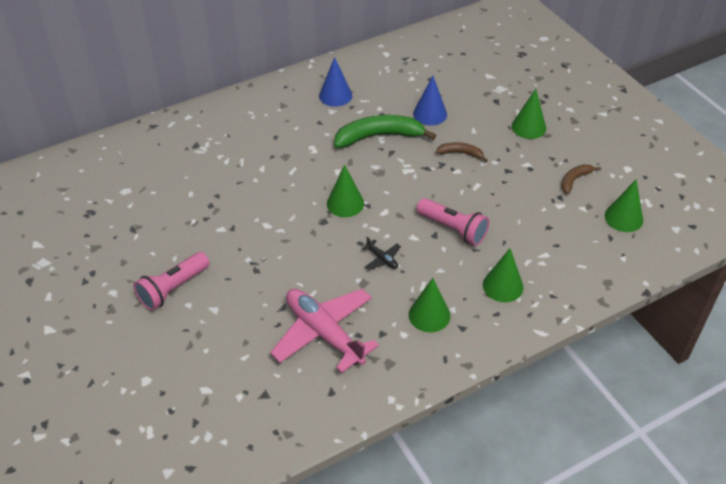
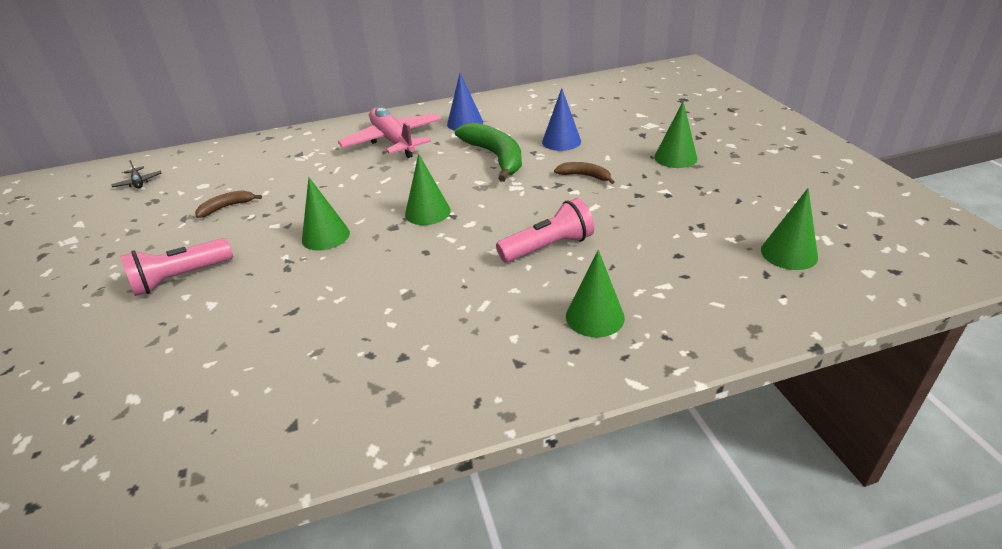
camera: 15 degrees right, 10 degrees down
(324, 333) = (326, 347): pink plane -> pink plane (393, 141)
(379, 136) = (495, 157): green banana -> green banana turned 60 degrees clockwise
(382, 259) = (444, 270): black plane -> black plane (138, 182)
(429, 315) = (477, 341): green cone -> green cone (325, 236)
(453, 229) = (548, 247): pink flashlight -> pink flashlight turned 75 degrees counterclockwise
(574, 180) = (724, 209): brown banana -> brown banana (227, 207)

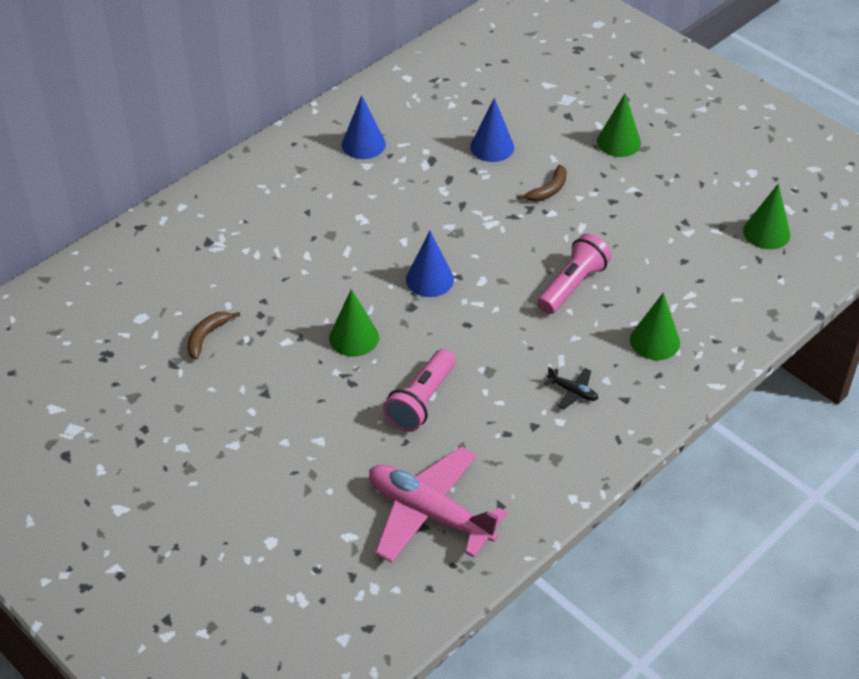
camera: 30 degrees left, 10 degrees up
(138, 182) = (53, 337): black plane -> black plane (572, 391)
(181, 278) = (257, 426): pink flashlight -> pink flashlight (421, 401)
(393, 141) = (304, 193): pink plane -> pink plane (430, 513)
(427, 212) = (429, 279): green cone -> blue cone
(495, 157) = (439, 187): green banana -> none
(585, 176) = (548, 190): brown banana -> brown banana turned 135 degrees clockwise

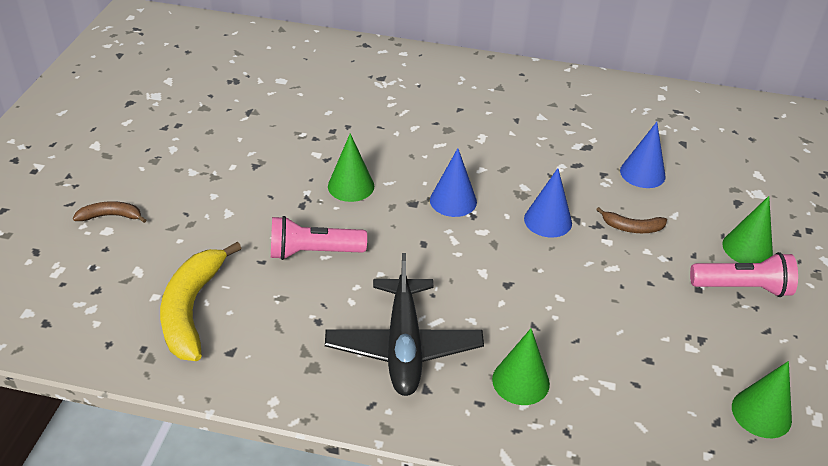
camera: 55 degrees right, 5 degrees down
(207, 336) = (288, 115): brown banana -> brown banana (111, 216)
(363, 144) = (561, 106): blue cone -> blue cone (548, 220)
(430, 513) = (192, 309): pink plane -> yellow banana
(572, 285) = (534, 291): pink flashlight -> pink flashlight (742, 288)
(572, 391) = (403, 346): black plane -> black plane, size x2.46

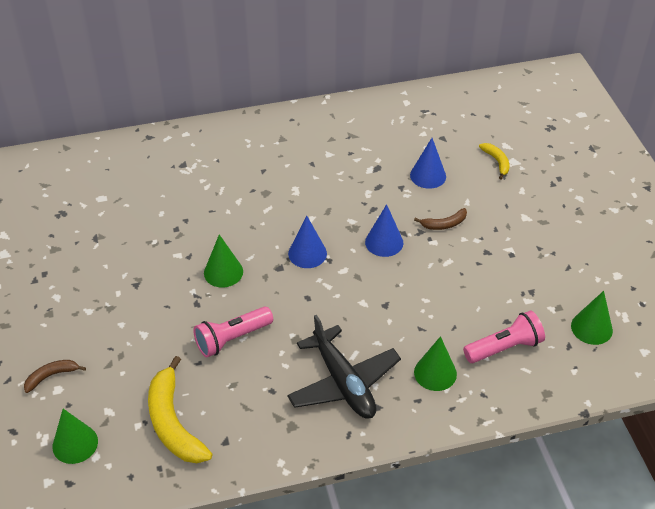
camera: 25 degrees left, 5 degrees up
(736, 187) = (497, 162): none -> yellow banana
(742, 288) = (538, 241): pink flashlight -> pink flashlight (504, 347)
(747, 248) = (527, 209): green cone -> green cone (75, 443)

